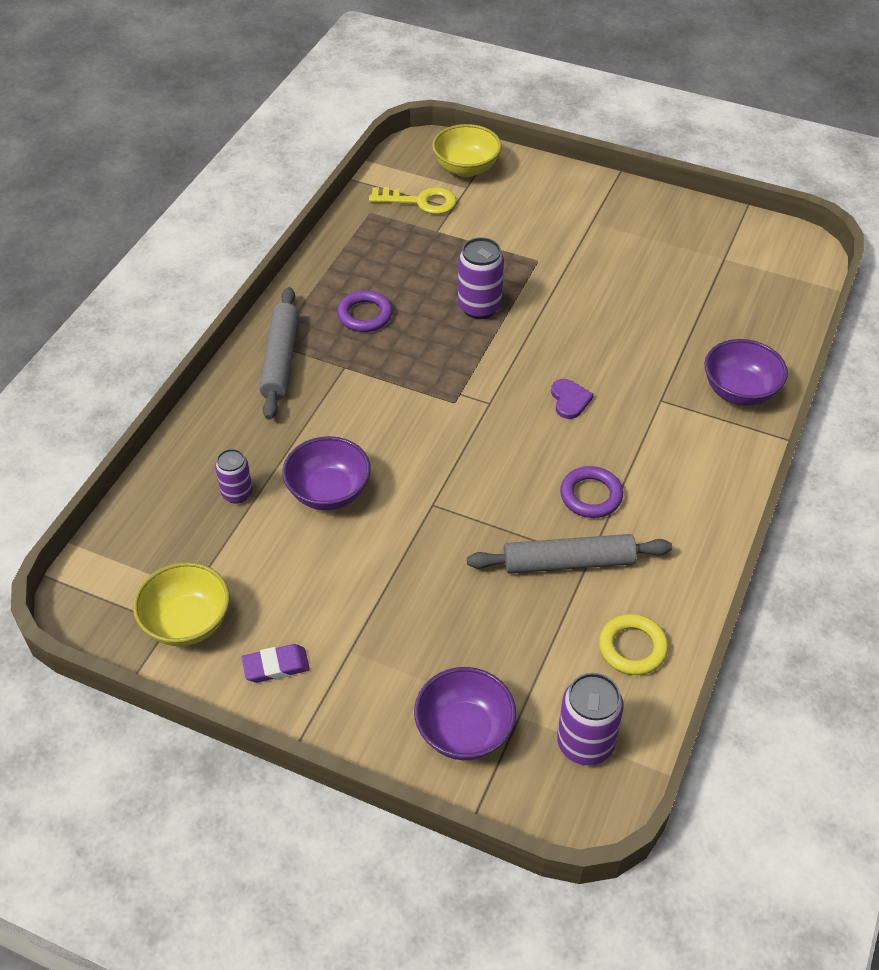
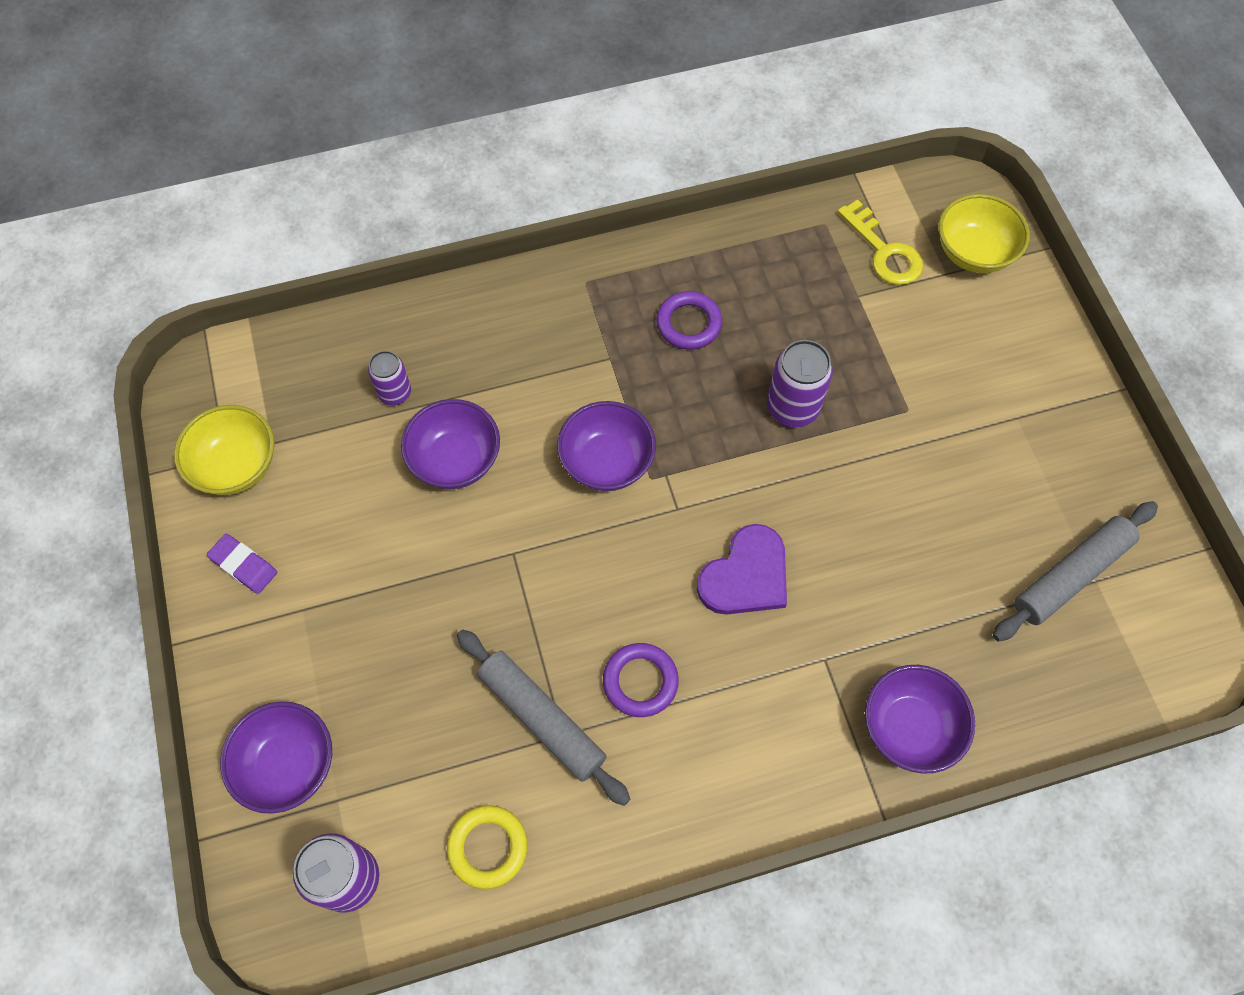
camera: 50 degrees right, 15 degrees up
(281, 360) = (572, 303): grey rolling pin -> grey rolling pin (1071, 575)
(418, 415) = (607, 462): none -> purple bowl
(569, 400) = (746, 575): purple heart -> purple heart, size x1.70

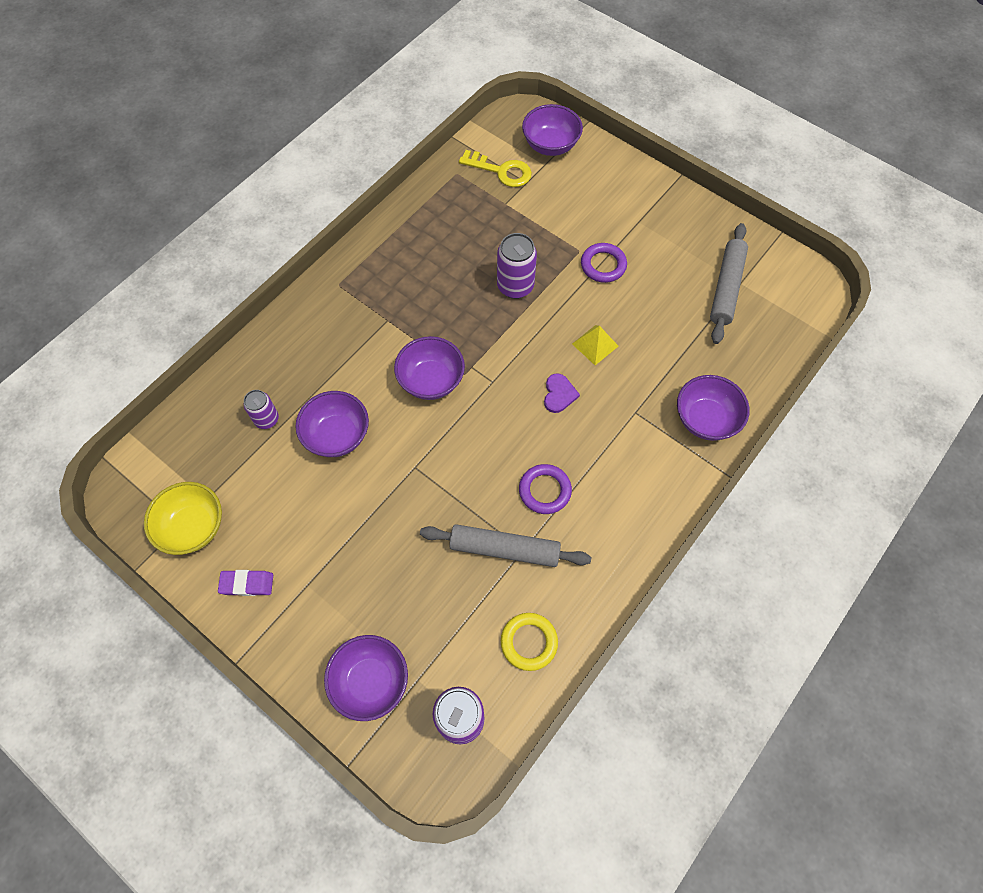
camera: 35 degrees left, 0 degrees up
(688, 323) = (419, 273): purple ring -> purple ring (603, 265)
(746, 575) = (559, 394): purple heart -> purple heart, size x0.59
(837, 542) = (595, 345): none -> yellow pyramid
(973, 252) = (550, 145): yellow bowl -> purple bowl

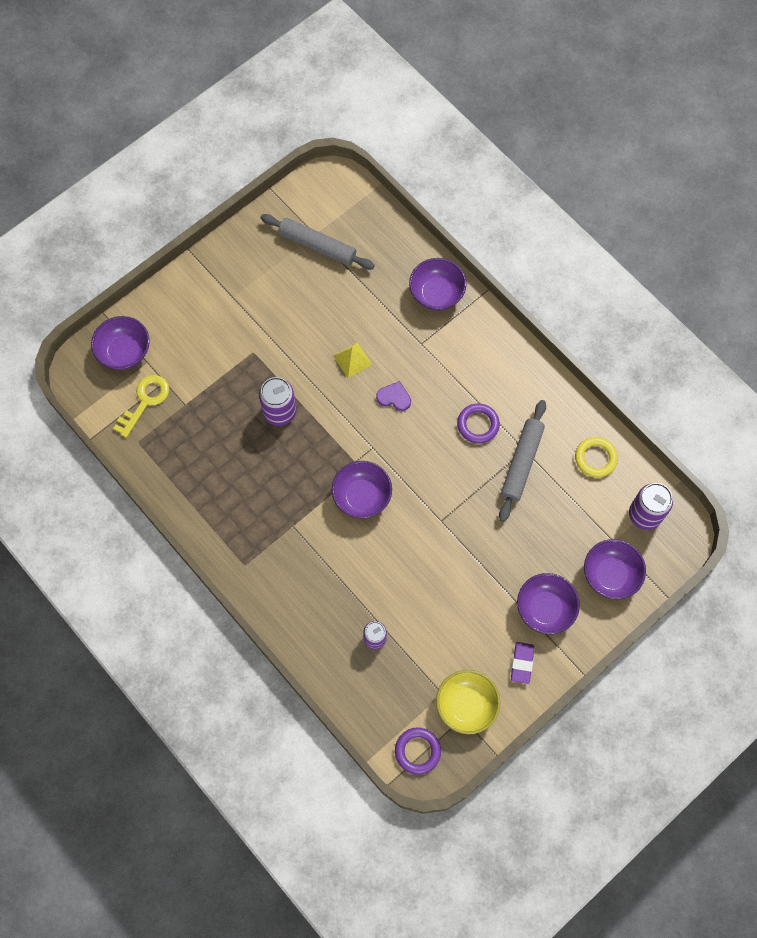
camera: 80 degrees left, 5 degrees up
(337, 435) = (401, 580): purple bowl -> purple bowl (545, 609)
(603, 265) = (273, 336): purple ring -> purple ring (417, 751)

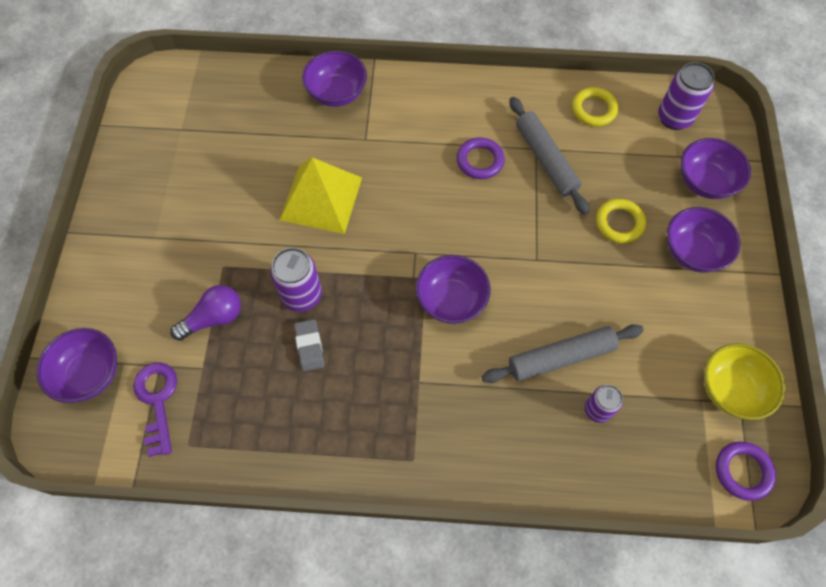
camera: 45 degrees left, 5 degrees down
(145, 401) = (157, 400): yellow key -> purple key
(218, 380) = (214, 318): none -> purple light bulb
(254, 447) = (309, 346): none -> grey eraser
(317, 246) = (193, 136): grey rolling pin -> grey rolling pin (561, 357)
(352, 360) = (321, 198): yellow pyramid -> yellow pyramid, size x1.99
(394, 397) = (389, 197): purple heart -> none
(520, 547) = (619, 223): none -> yellow ring
(522, 663) = (728, 311): purple eraser -> none

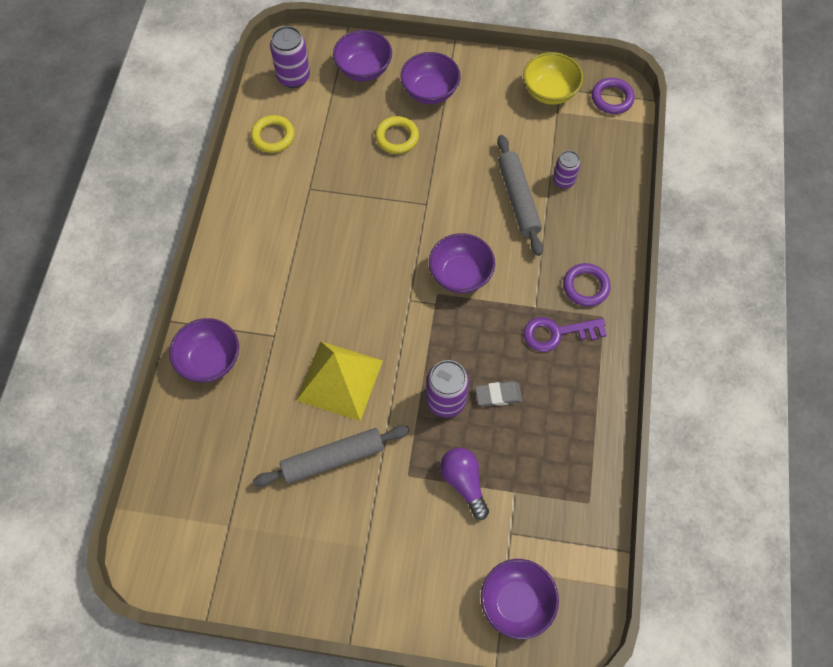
camera: 85 degrees left, 0 degrees up
(157, 400) = (546, 533): purple key -> purple key (557, 333)
(480, 161) = (316, 236): purple ring -> purple ring (585, 287)
(545, 160) = (323, 182): grey rolling pin -> grey rolling pin (333, 459)

